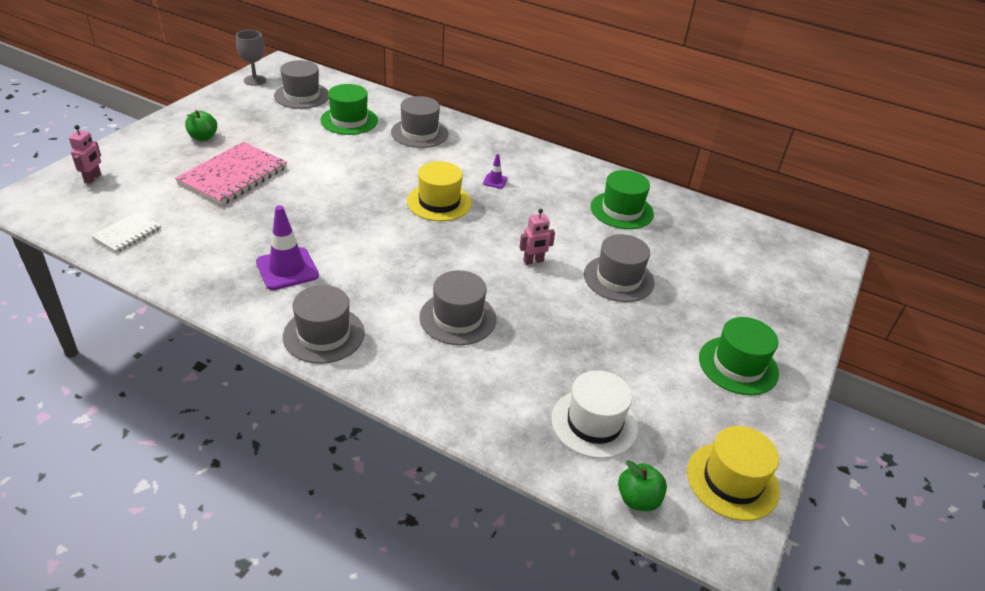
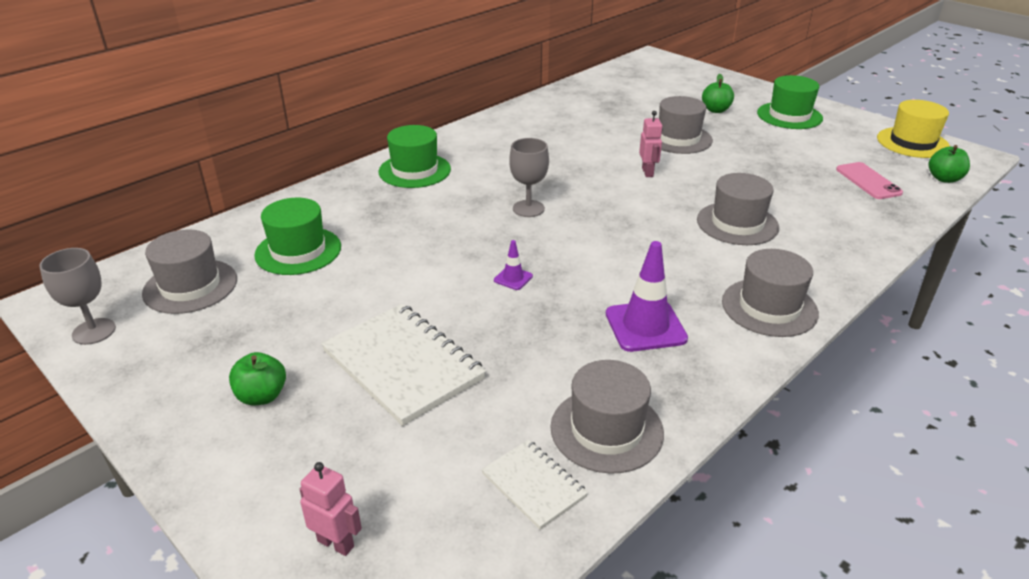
camera: 70 degrees left, 5 degrees down
(233, 176) = (403, 365): pink notebook -> white notebook
(419, 133) = (365, 203): grey hat -> grey hat (606, 430)
(439, 202) = (528, 208): yellow hat -> grey goblet
(495, 181) = (497, 171): purple traffic cone -> purple traffic cone (513, 278)
(594, 423) = (868, 181): white hat -> pink phone
(621, 210) = (572, 118): green hat -> green hat (414, 170)
(711, 305) = (715, 110): none -> green apple

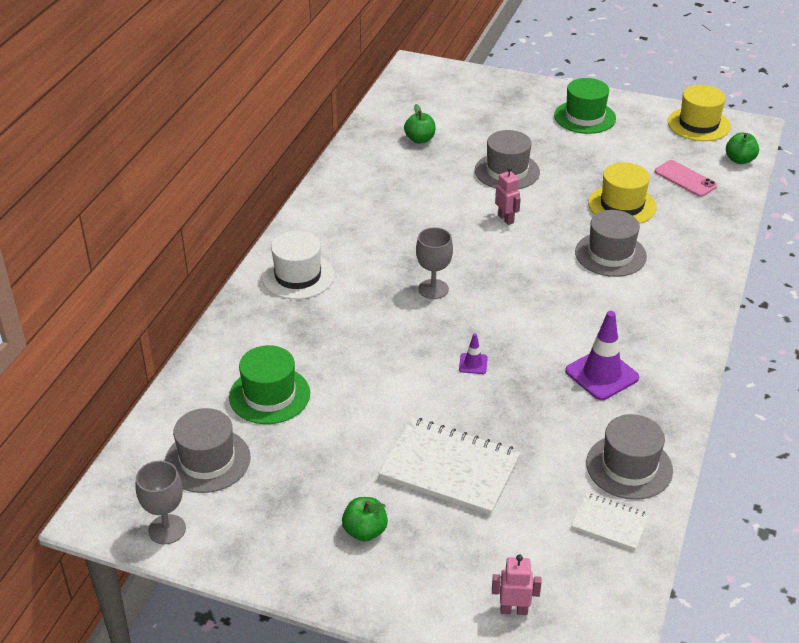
camera: 25 degrees left, 5 degrees up
(414, 170) = (298, 276): green hat -> white hat
(715, 110) = (518, 126): green apple -> green apple (420, 139)
(769, 307) = (678, 328): grey hat -> none
(780, 187) = (622, 205): none -> yellow hat

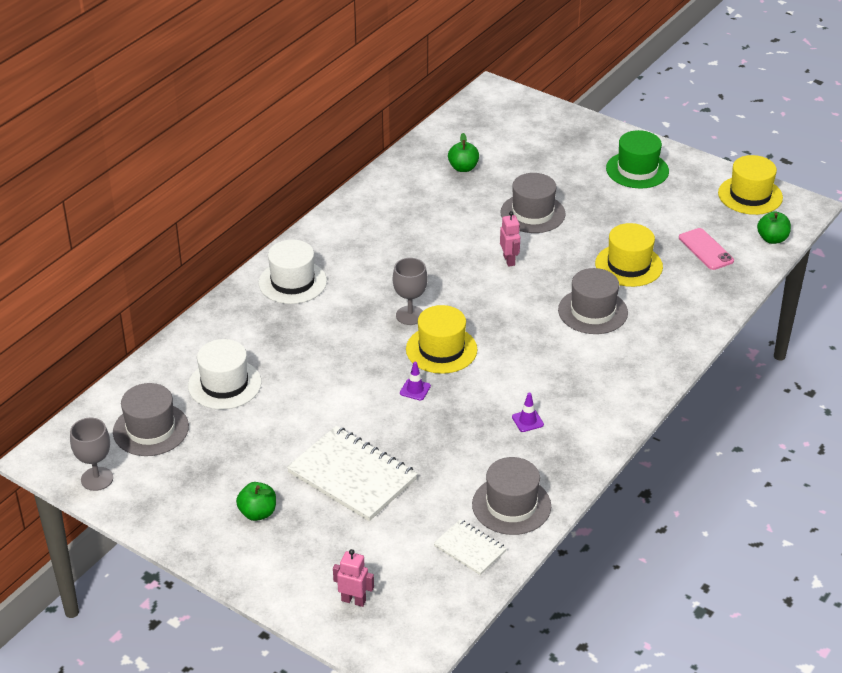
camera: 15 degrees right, 0 degrees up
(269, 395) = (224, 384): green hat -> white hat
(481, 318) = (441, 349): none -> yellow hat
(601, 374) = (527, 421): purple traffic cone -> purple traffic cone, size x0.49

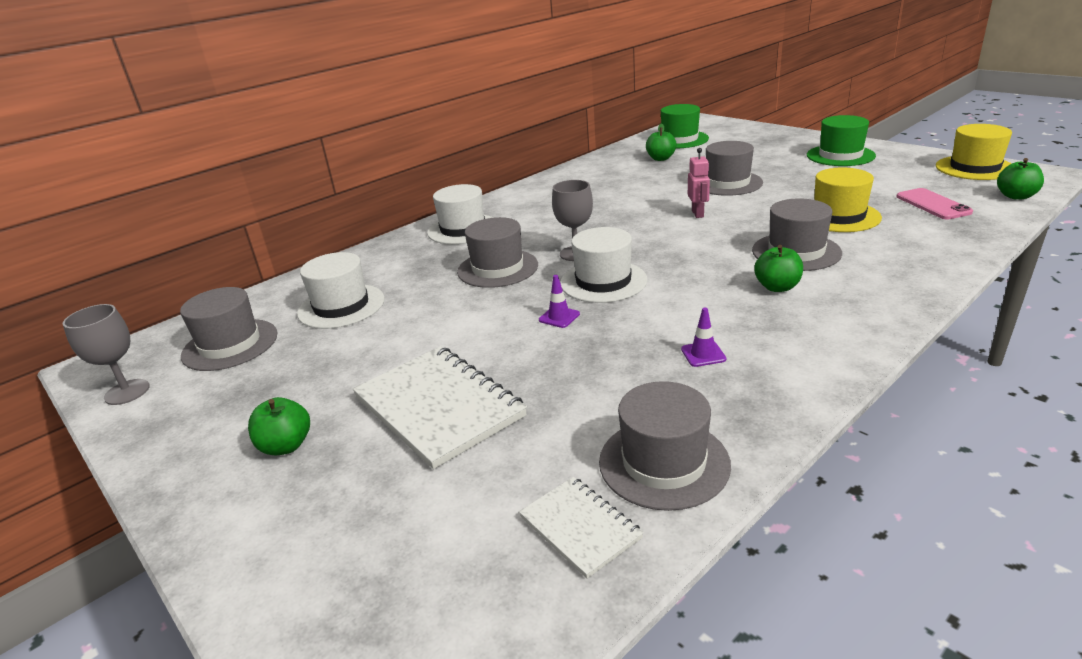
camera: 15 degrees right, 10 degrees down
(346, 335) = (498, 268): none -> grey hat
(353, 600) = (347, 602): pink robot -> none
(441, 349) = (603, 281): yellow hat -> white hat
(478, 131) = (679, 139): none -> green hat
(578, 353) = (777, 287): none -> green apple

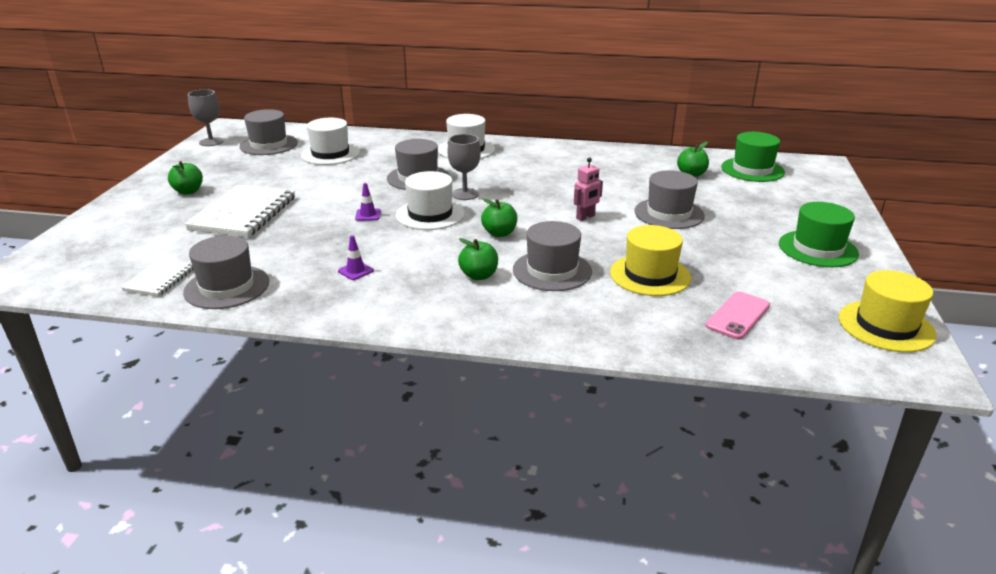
camera: 50 degrees right, 0 degrees up
(1016, 196) = (823, 359): green apple -> green apple (499, 233)

